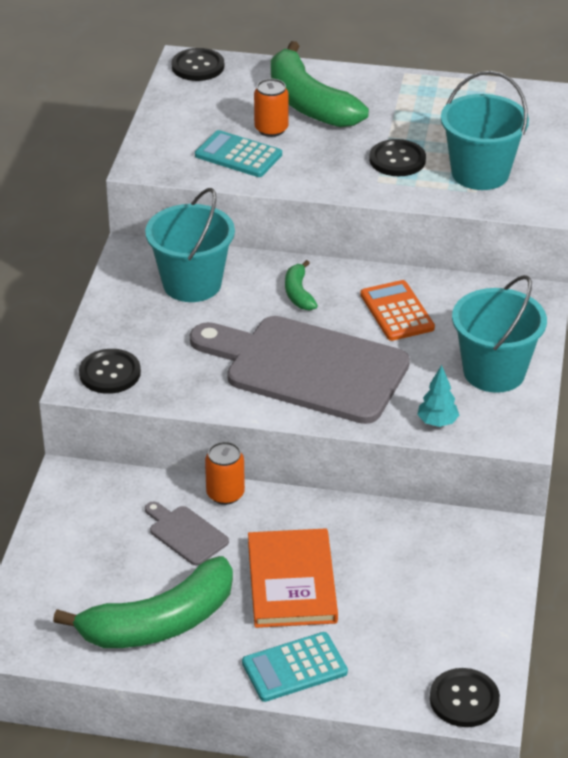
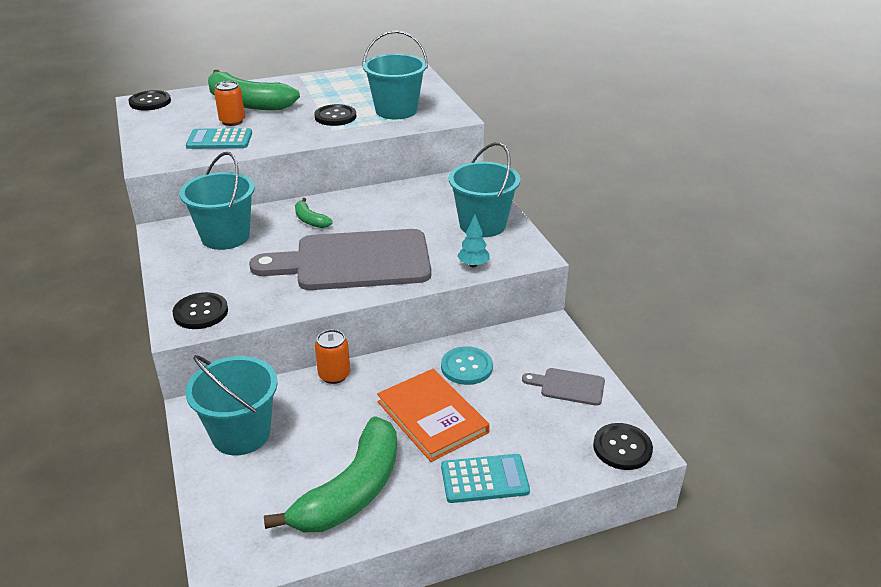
camera: 30 degrees left, 5 degrees down
(94, 521) = (241, 434): none -> turquoise bucket
(185, 534) = (324, 415): grey cutting board -> grey cutting board (568, 386)
(294, 668) = (484, 479): turquoise calculator -> turquoise calculator turned 135 degrees counterclockwise
(371, 542) = (466, 367): none -> turquoise button
(397, 311) = (388, 211): orange calculator -> none

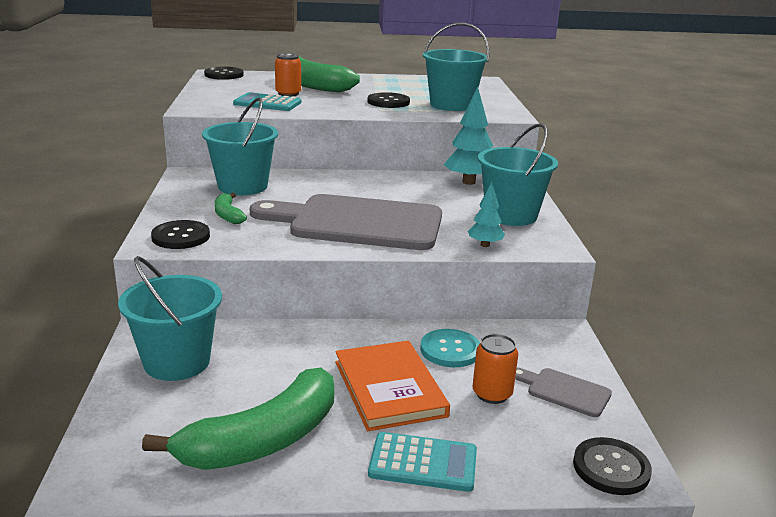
camera: 15 degrees right, 10 degrees down
(310, 220) = (332, 186): green banana -> green banana (228, 215)
(334, 375) = (301, 330): orange can -> orange can (492, 394)
(431, 190) = (468, 182): none -> turquoise tree

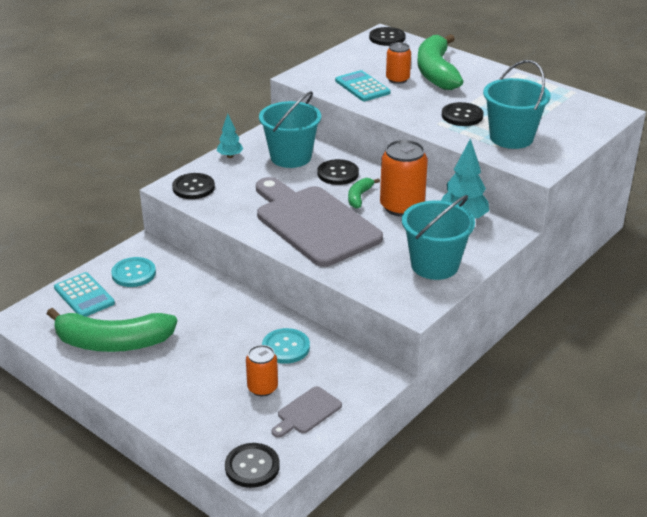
camera: 45 degrees right, 10 degrees up
(177, 362) = (133, 273): turquoise bucket -> turquoise button
(228, 215) = (244, 181): green banana -> green banana (359, 197)
(310, 184) = (338, 173): none -> black button
(389, 388) = (213, 351): orange book -> none
(408, 189) = (402, 207): none -> orange can
(423, 463) = (165, 401): turquoise calculator -> turquoise calculator (84, 296)
(485, 245) = (366, 281): turquoise tree -> turquoise tree (230, 156)
(564, 391) = (307, 412): grey cutting board -> grey cutting board turned 120 degrees counterclockwise

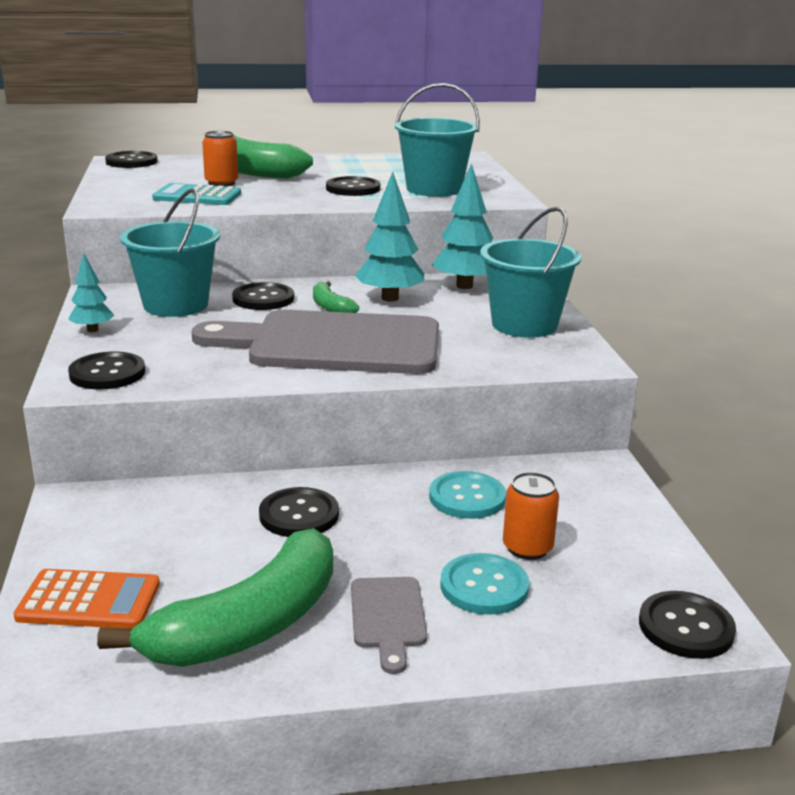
camera: 50 degrees left, 10 degrees down
(84, 296) = (89, 601): turquoise calculator -> orange calculator
(133, 273) = (119, 535): turquoise button -> turquoise button (484, 586)
(206, 308) = (299, 515): none -> black button
(307, 412) = (615, 539): grey cutting board -> grey cutting board (388, 617)
(402, 207) = (389, 298): orange can -> turquoise tree

